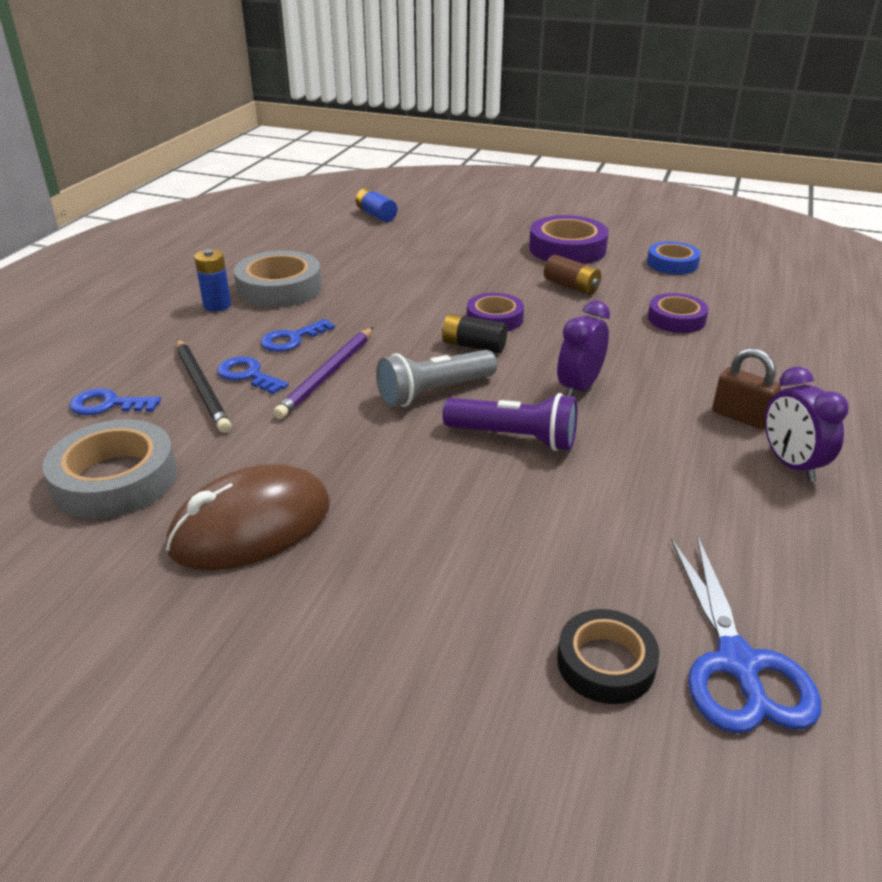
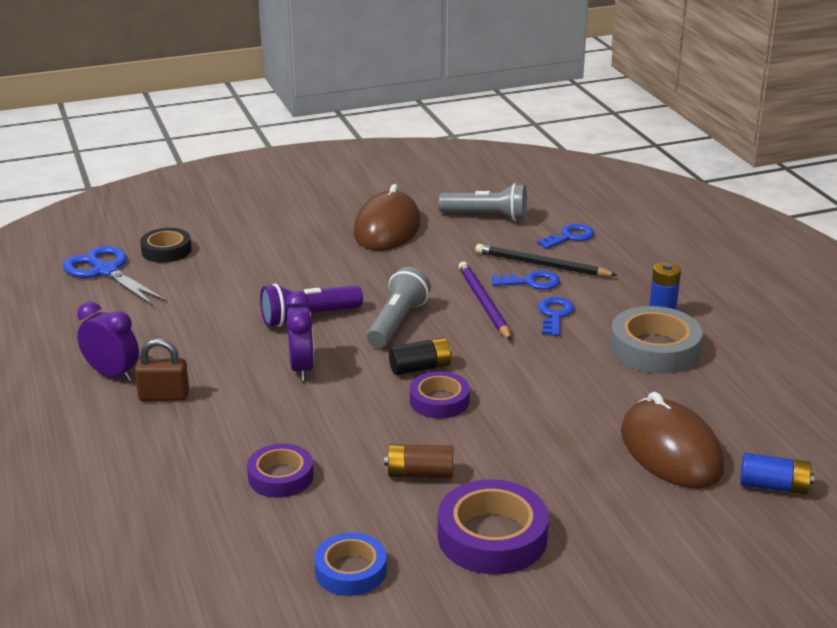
camera: 140 degrees right, 5 degrees down
(115, 479) = (487, 216): grey tape -> grey flashlight
(395, 243) = (671, 451): none -> brown mouse

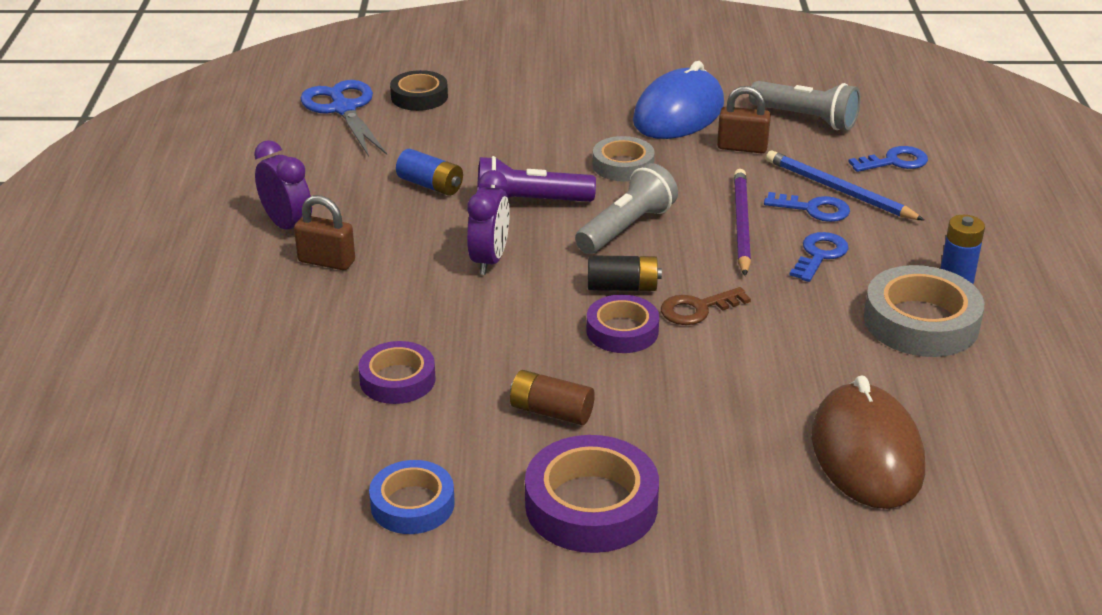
camera: 20 degrees right, 5 degrees up
(366, 275) = (623, 165): none -> grey tape
(387, 228) = (678, 113): brown mouse -> blue mouse
(451, 246) = (742, 147): none -> brown padlock
(487, 373) = (697, 309): none -> brown key
(541, 265) = (839, 190): black pencil -> blue pencil
(773, 486) = (973, 528): blue battery -> blue battery (430, 185)

